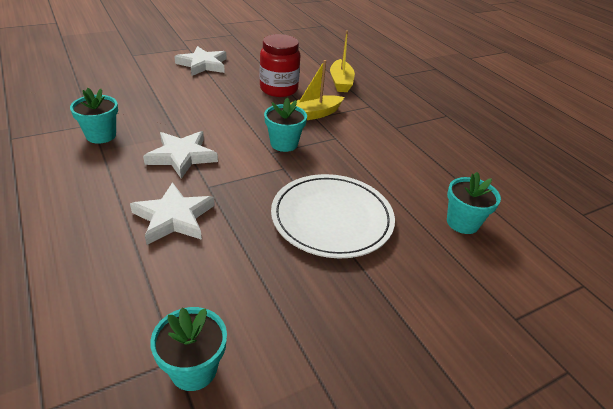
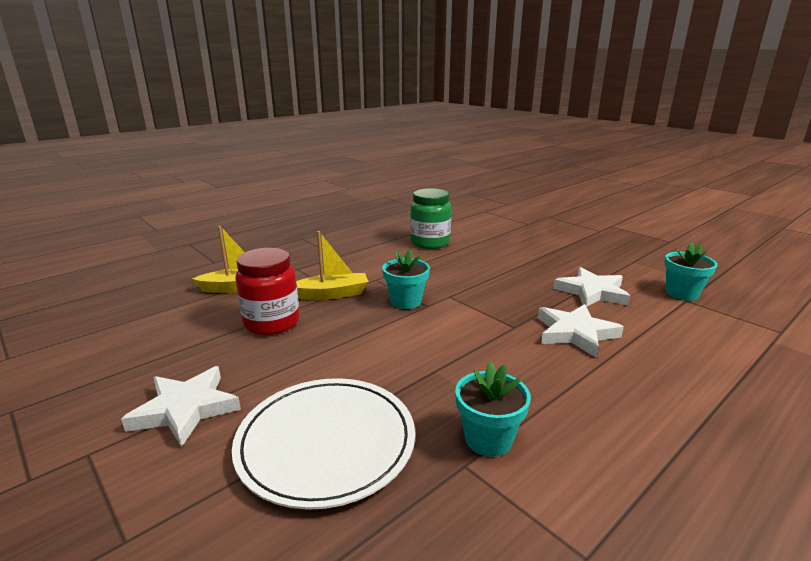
camera: 100 degrees left, 15 degrees down
(182, 156) = (479, 355): white star -> white star (592, 292)
(313, 114) = (332, 294): yellow boat -> yellow boat turned 60 degrees counterclockwise
(332, 218) = (499, 270): white plate -> white plate (326, 443)
(427, 190) = (430, 243): none -> green jar
(462, 223) = (459, 233): turquoise flower pot -> none

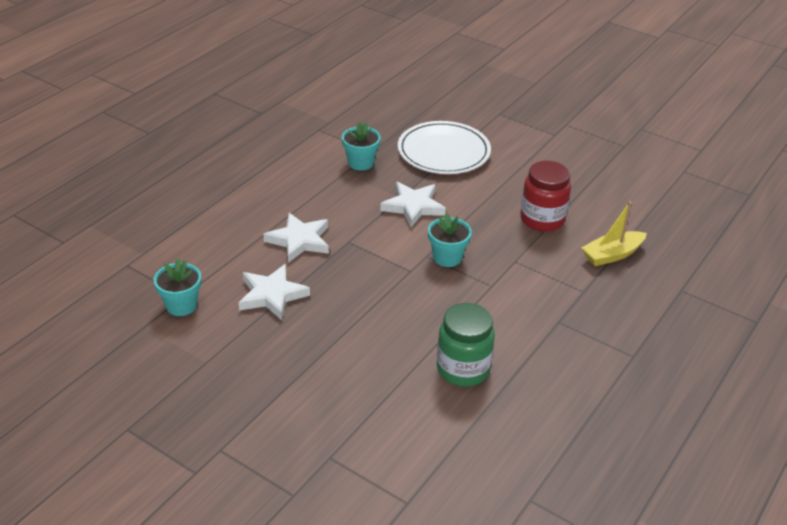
camera: 165 degrees right, 15 degrees up
(186, 409) = (532, 157): white star -> white star (413, 207)
(332, 294) = (519, 258): yellow boat -> none

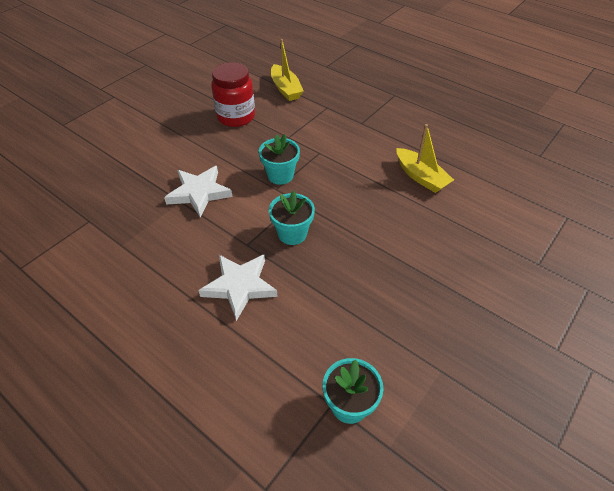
camera: 85 degrees left, 10 degrees up
(272, 295) = (330, 310): white star -> none
(360, 163) = (108, 230): turquoise flower pot -> turquoise flower pot (292, 233)
(443, 152) = (112, 166): white plate -> none
(463, 369) = (421, 177): green jar -> yellow boat

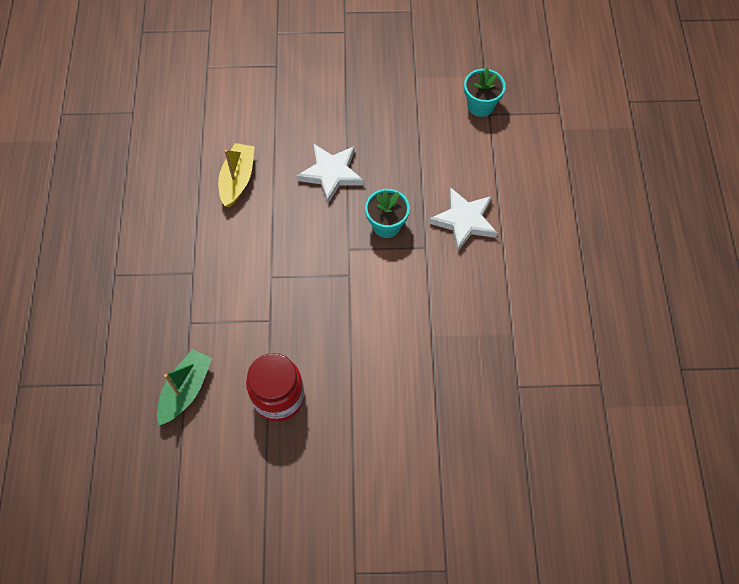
camera: 130 degrees left, 15 degrees up
(199, 193) = (409, 330): white star -> white star (331, 173)
(280, 175) = (329, 284): turquoise flower pot -> none
(285, 89) = (186, 390): yellow boat -> green boat

